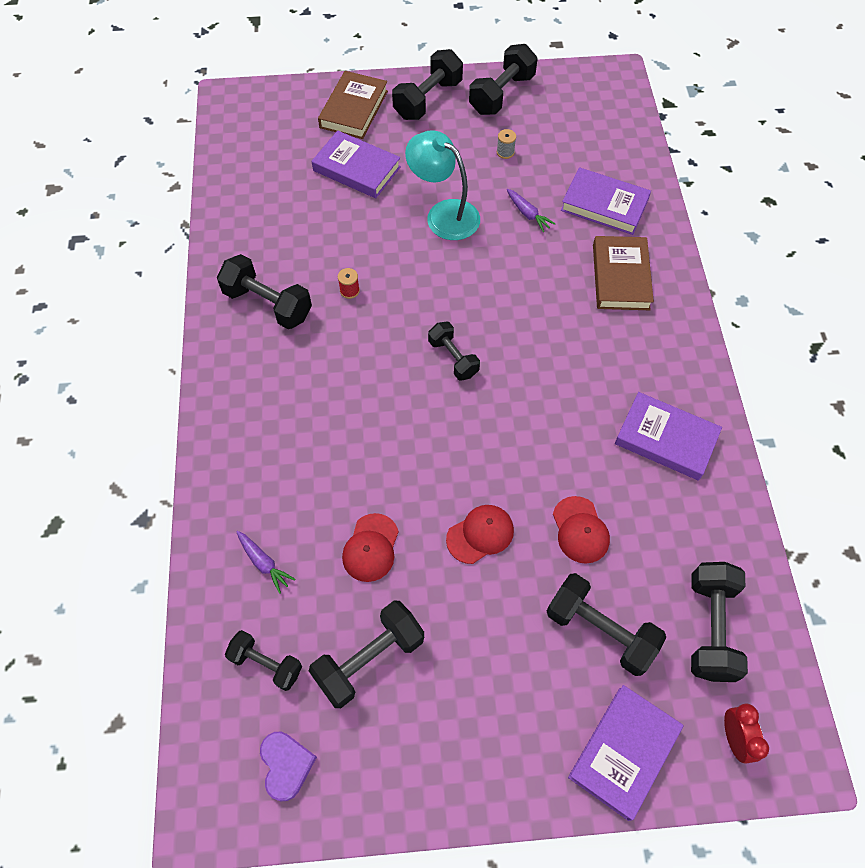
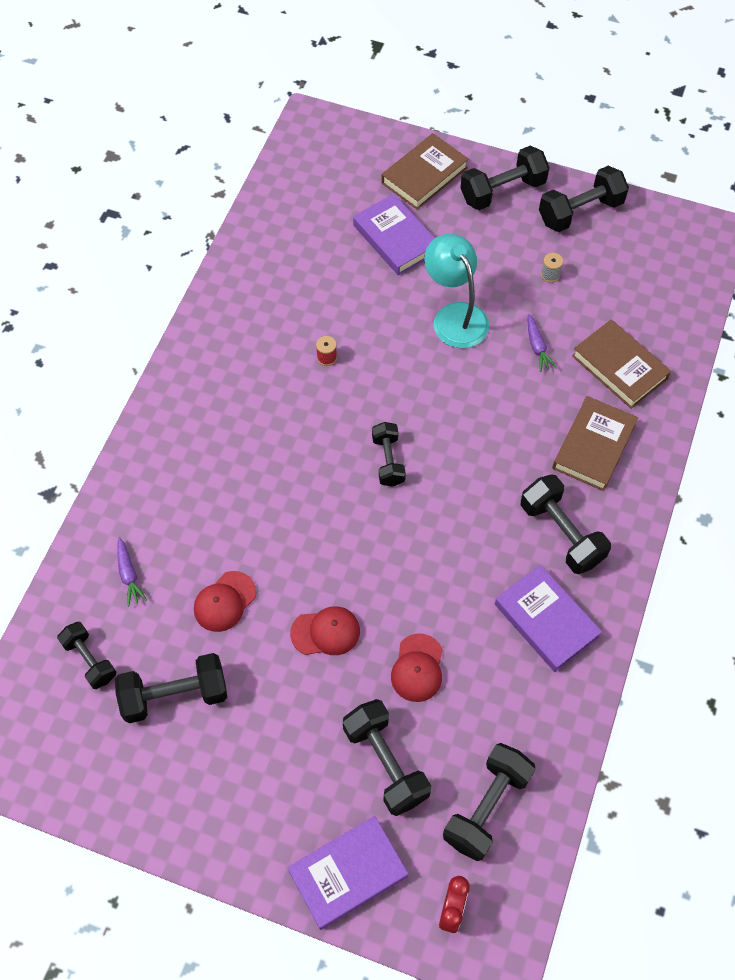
camera: 25 degrees right, 0 degrees up
(268, 304) = (247, 341): black dumbbell -> black dumbbell (561, 533)
(286, 765) = (65, 749): purple heart -> none
(604, 205) = (619, 367): purple book -> brown book

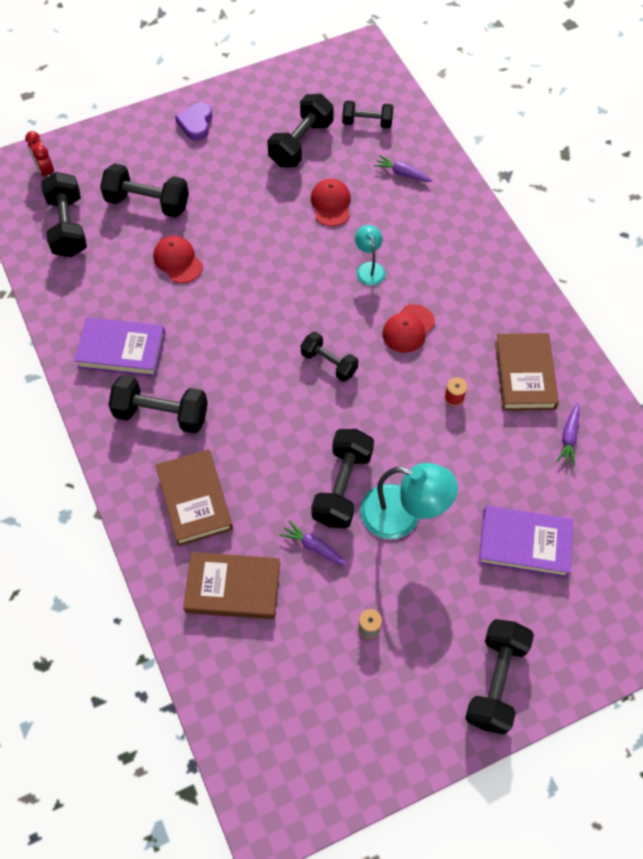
camera: 135 degrees right, 0 degrees up
(245, 823) = (196, 124): none -> purple heart
(266, 511) = (369, 268): none -> turquoise lamp
(283, 269) = (569, 437): none -> purple carrot
(326, 632) = (253, 235): red cap -> red cap (408, 329)
(348, 874) = (117, 144): purple book -> none
(424, 175) = (576, 632): brown book -> brown book (525, 375)
(580, 212) = (408, 725): black dumbbell -> black dumbbell (342, 487)

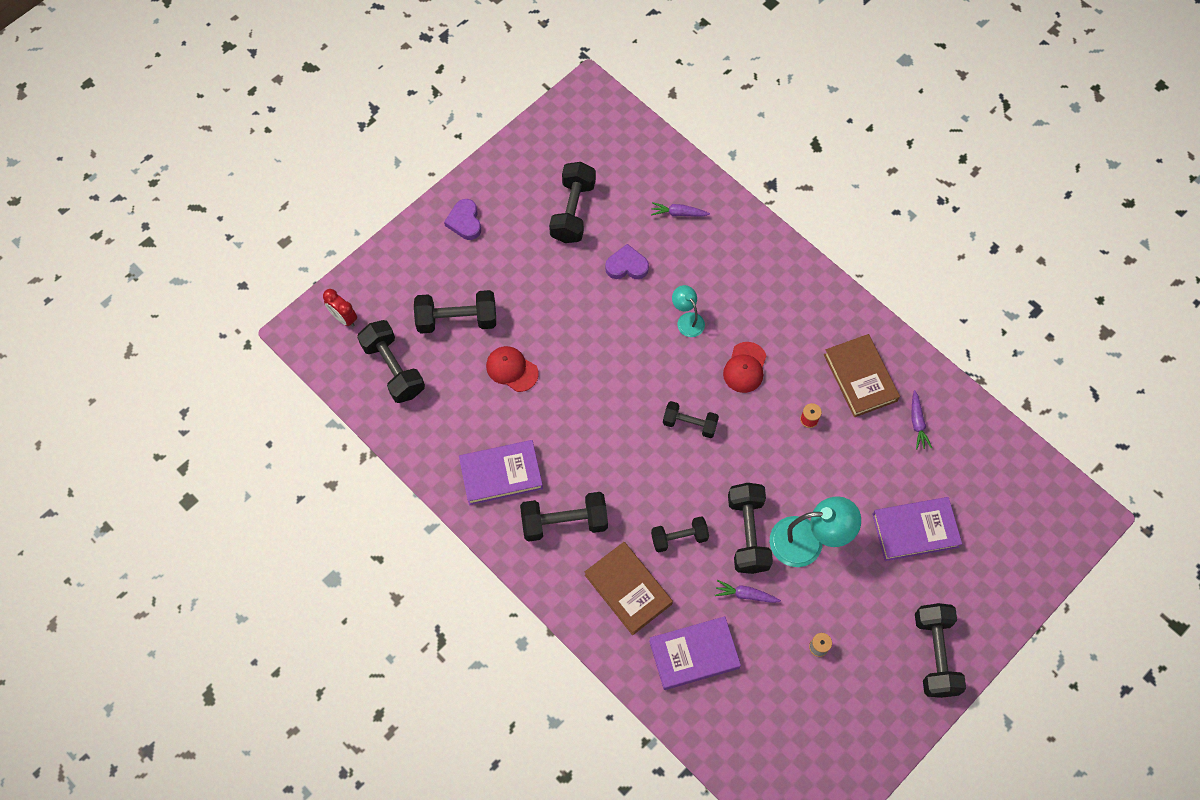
camera: 20 degrees left, 5 degrees up
(233, 588) = (694, 654): brown book -> purple book
(331, 204) = (627, 266): red cap -> purple heart
(367, 123) = (625, 170): black dumbbell -> black dumbbell (679, 538)

